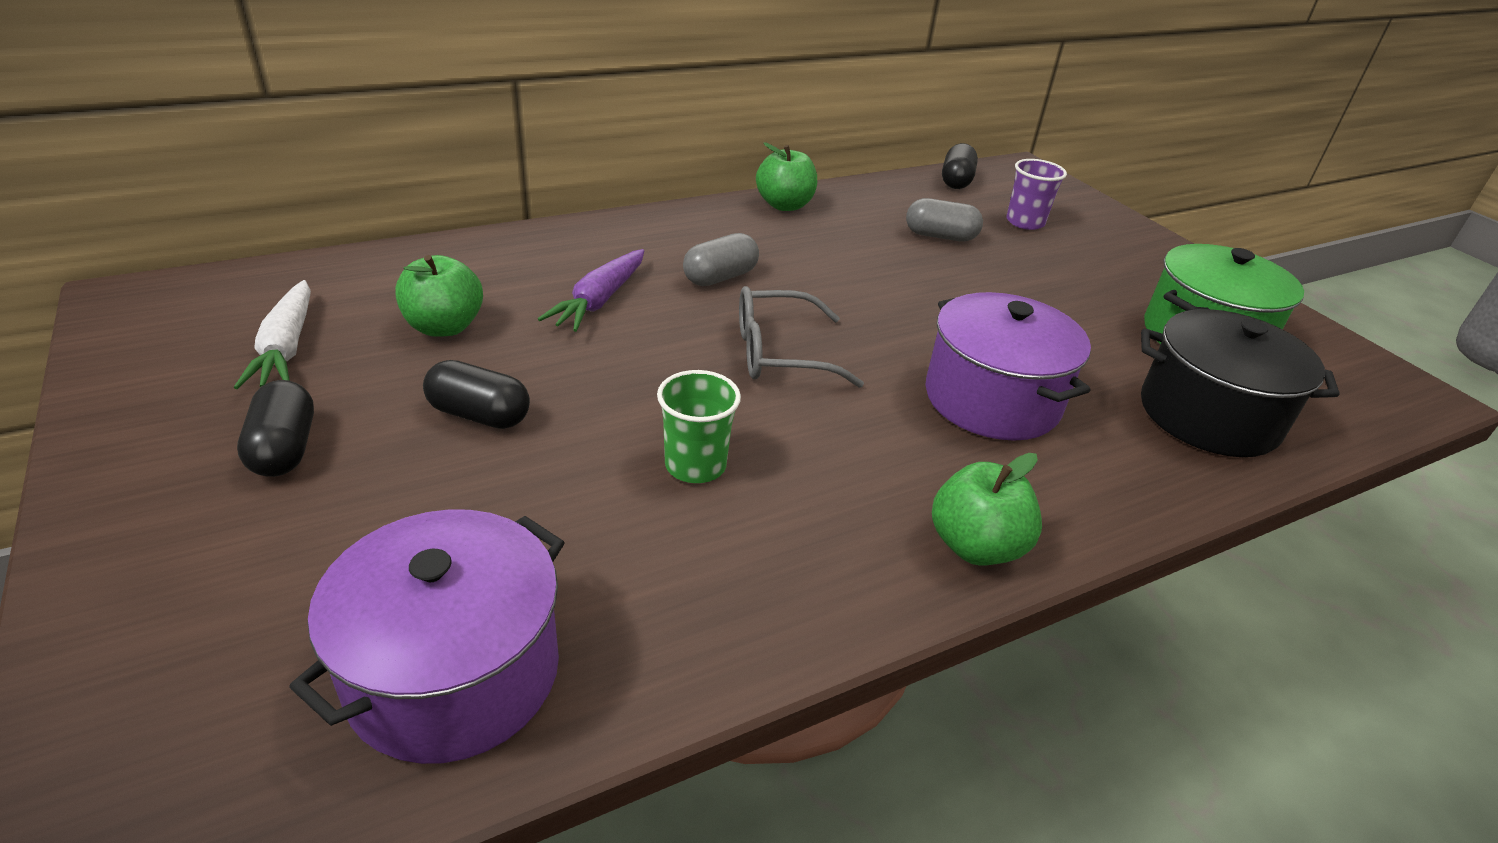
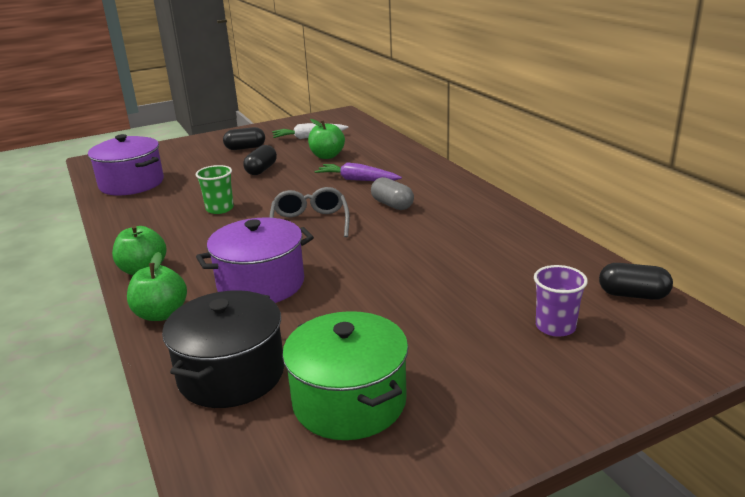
camera: 95 degrees right, 10 degrees down
(784, 205) = (511, 219): green apple -> green apple (161, 314)
(940, 236) = (494, 279): grey capsule -> none

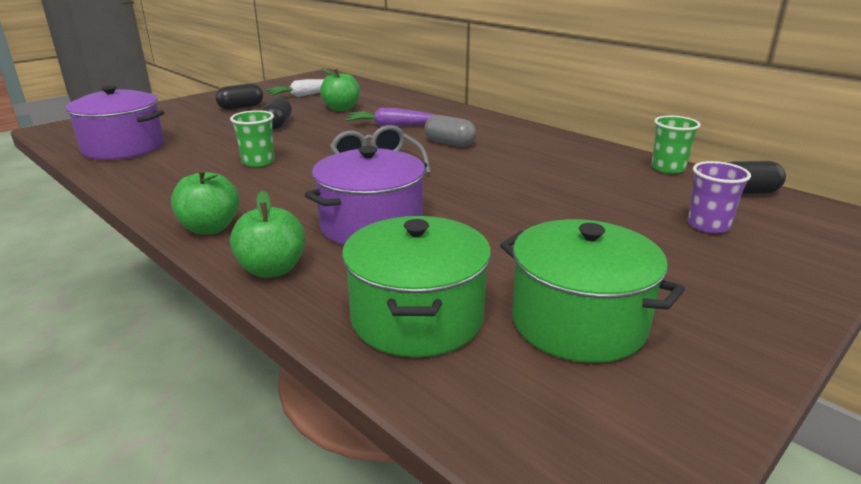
camera: 20 degrees left, 0 degrees up
(231, 374) = (417, 317): black pot -> green pot
(578, 256) = (668, 168): none -> green cup

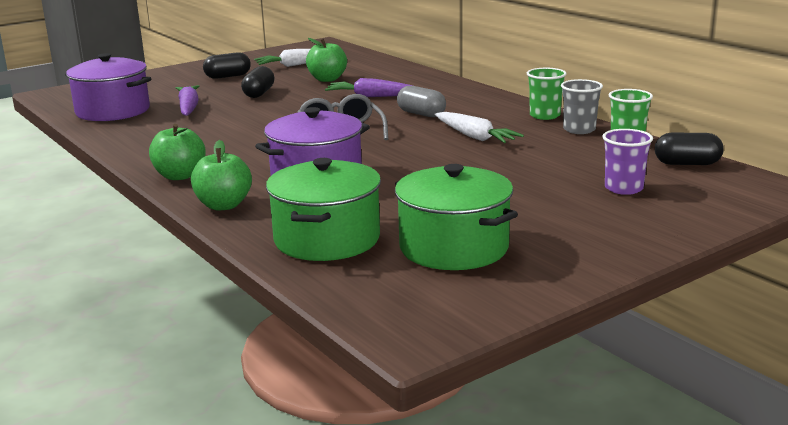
camera: 10 degrees right, 5 degrees down
(206, 142) = (188, 108): none -> purple carrot
(258, 162) = (232, 126): green cup -> green cup (544, 115)
(516, 167) = (474, 137): none -> white carrot
(613, 157) = (579, 130): none -> grey cup

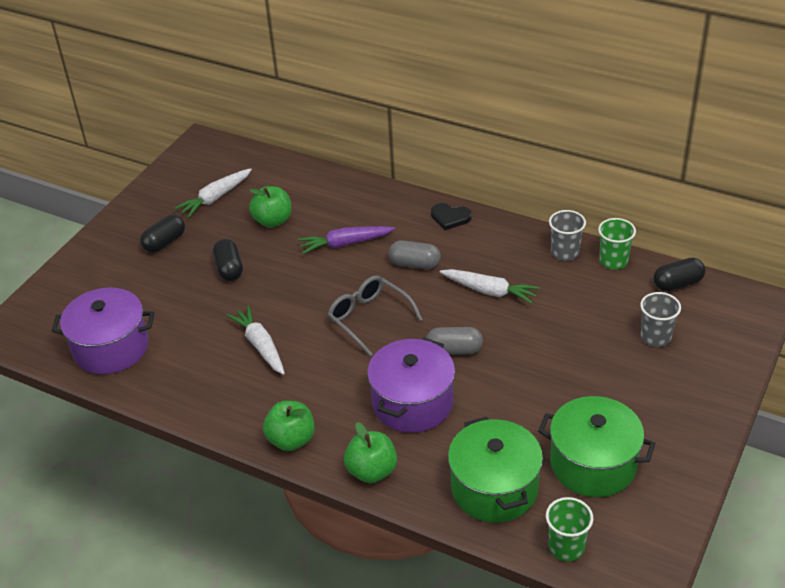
camera: 25 degrees left, 20 degrees up
(188, 108) = (184, 318): purple carrot -> none
(228, 129) = (260, 346): none -> white carrot
(396, 159) = (454, 350): none -> grey capsule
(486, 98) = (450, 217): none -> black heart
(544, 115) = (521, 236): green cup -> green cup (566, 547)
(623, 188) = (655, 337): purple cup -> grey cup

